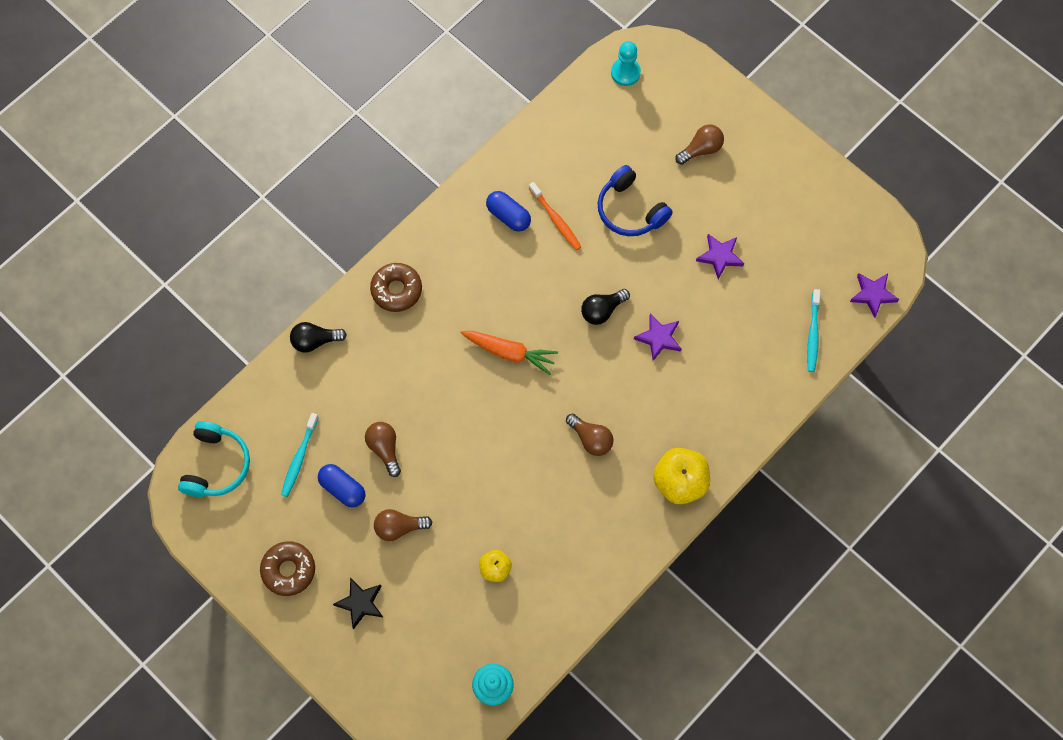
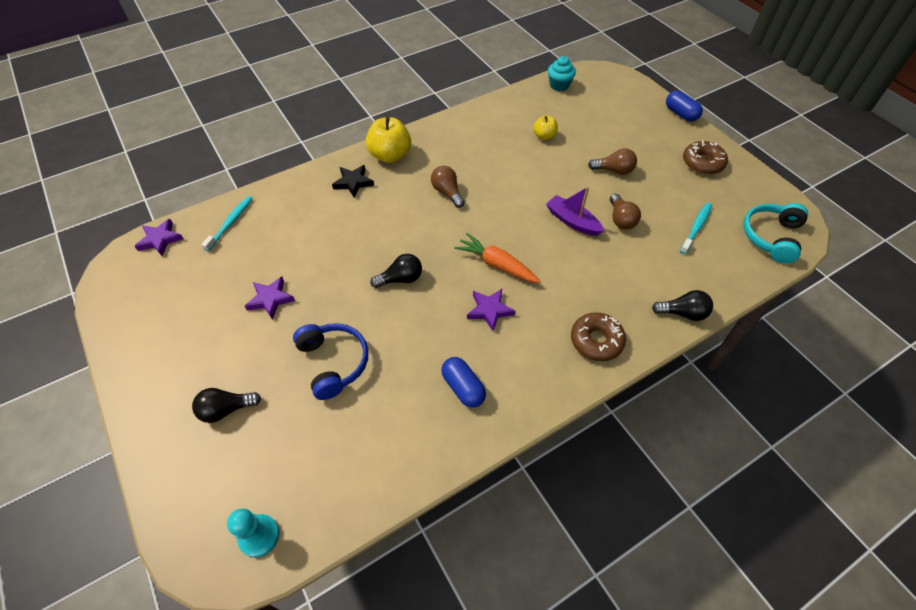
camera: 165 degrees left, 15 degrees down
(342, 489) = (658, 201): blue capsule -> blue capsule (680, 114)
(360, 603) = (647, 137): black star -> black star (353, 182)
(439, 432) = (572, 221): none -> purple boat
(555, 219) = (414, 372): orange toothbrush -> none
(659, 338) = (360, 247): purple star -> purple star (489, 310)
(701, 149) = (226, 409): brown light bulb -> black light bulb

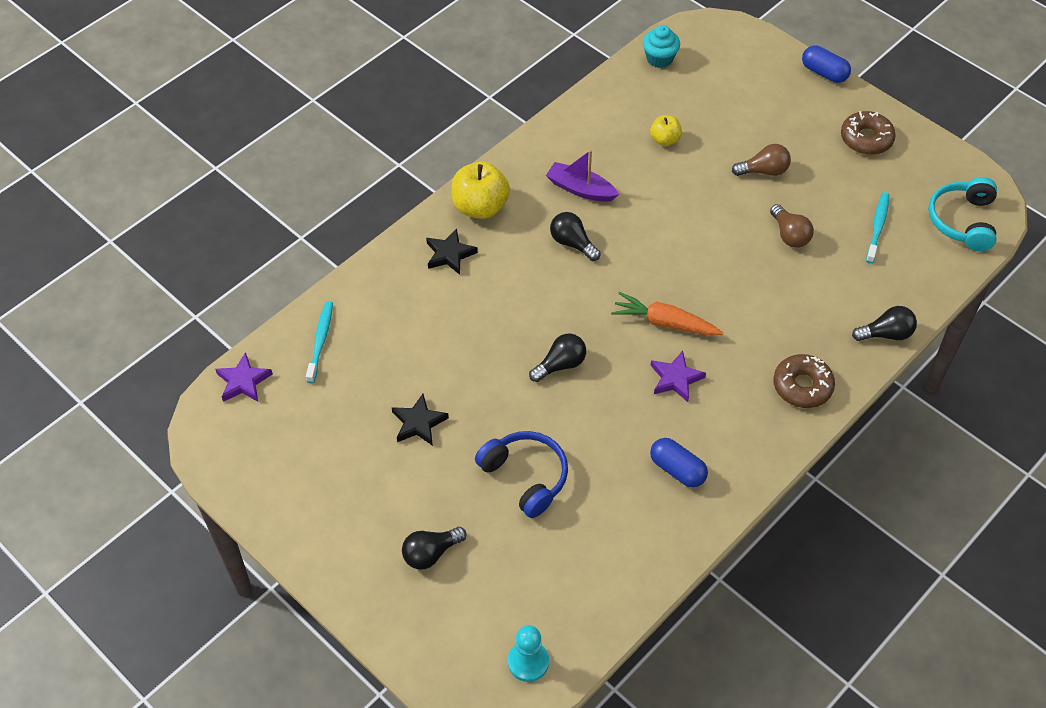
camera: 15 degrees left, 0 degrees up
(270, 299) = (418, 423): purple star -> black star
(447, 192) = (572, 243): brown light bulb -> black light bulb
(572, 221) = (734, 249): purple boat -> purple boat (580, 189)

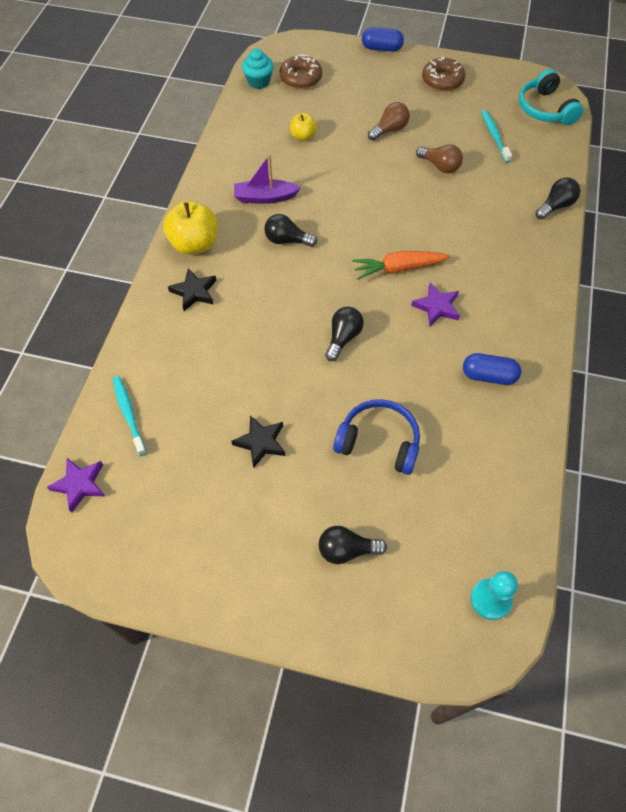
camera: 30 degrees left, 5 degrees up
(431, 553) = (347, 550): black light bulb -> black light bulb turned 60 degrees clockwise
(802, 386) = (529, 269): brown donut -> brown donut (300, 78)

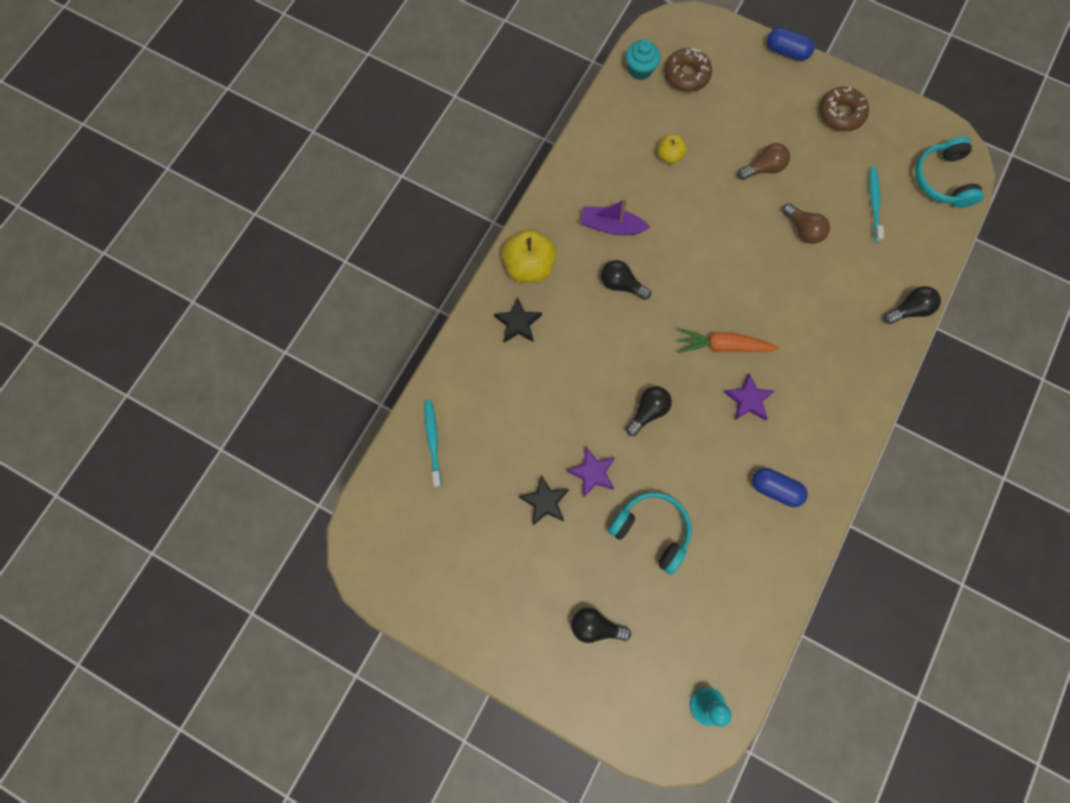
camera: 15 degrees right, 15 degrees up
(79, 485) = (378, 501): purple star -> purple star (592, 473)
(379, 442) = (652, 530): blue headphones -> turquoise headphones

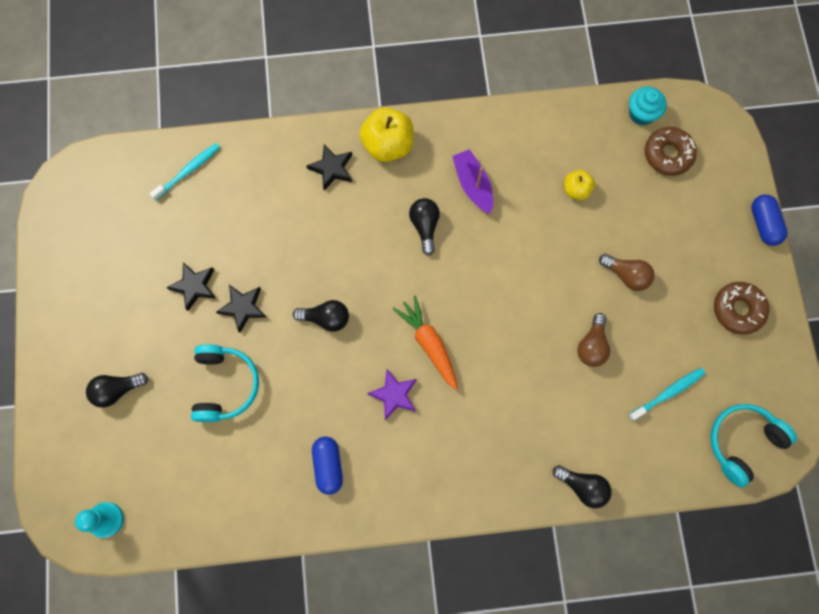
camera: 55 degrees right, 0 degrees up
(592, 473) = (243, 307): purple star -> black star
(595, 626) = (117, 390): black light bulb -> black light bulb turned 90 degrees counterclockwise

